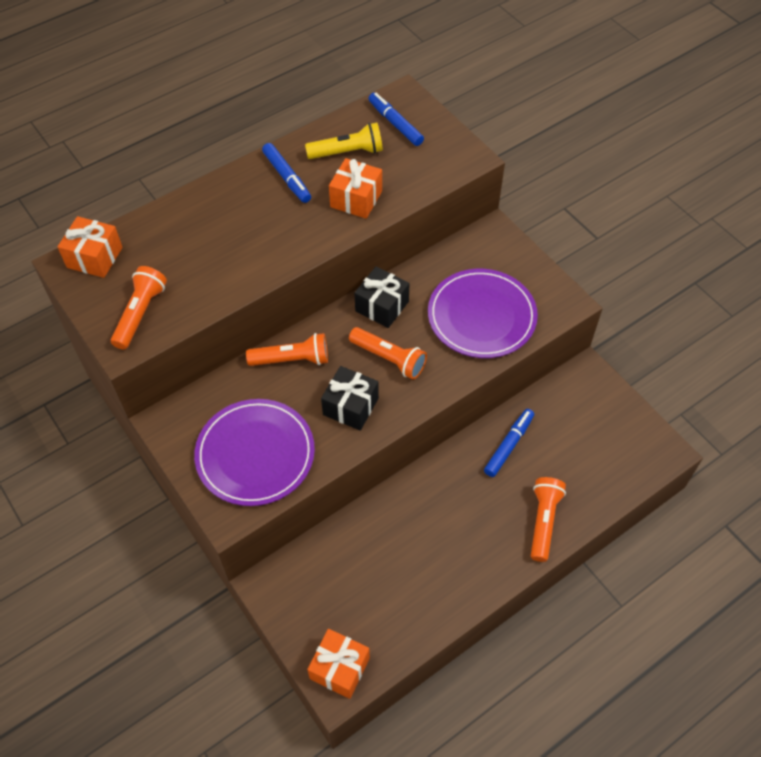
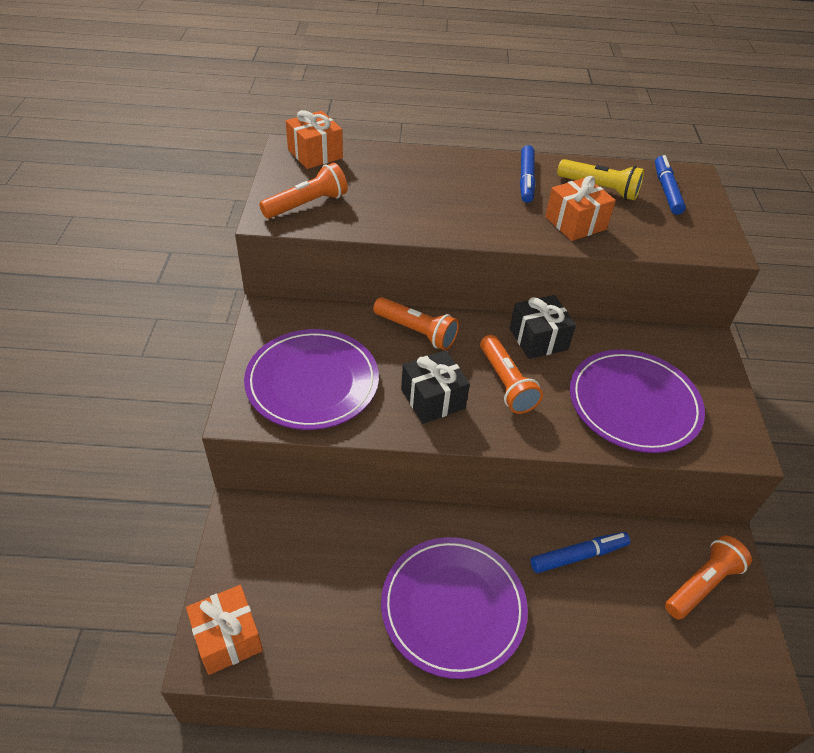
camera: 35 degrees right, 10 degrees down
(461, 538) = (453, 607): none -> purple plate
(543, 521) = (556, 657): orange flashlight -> orange flashlight (702, 584)

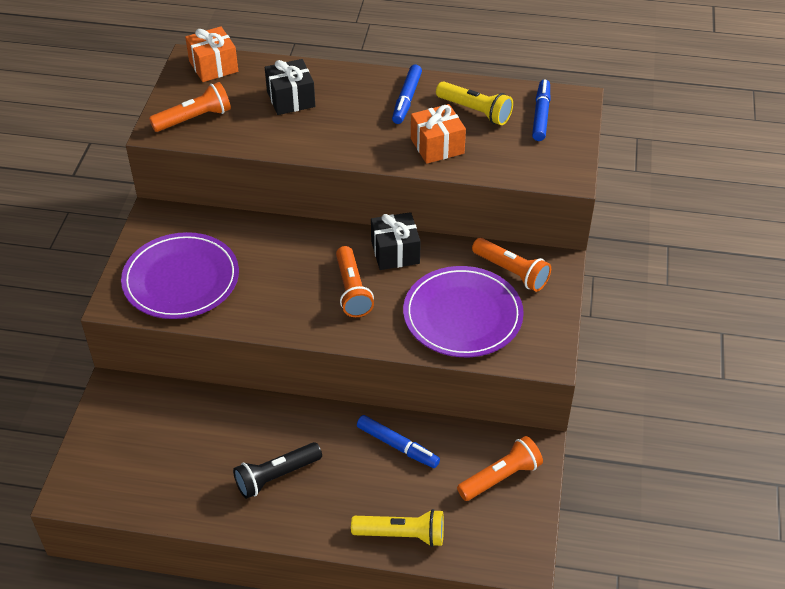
camera: 10 degrees right, 0 degrees up
(228, 638) = (87, 482): orange gift -> none
(416, 332) = (284, 239): orange flashlight -> orange flashlight (511, 272)
(433, 399) = (282, 300): black gift -> black gift (291, 99)
(453, 607) = (276, 476): purple plate -> black flashlight
(578, 556) = (397, 446): blue marker -> blue marker turned 45 degrees clockwise
(618, 670) = (402, 535): none -> yellow flashlight

